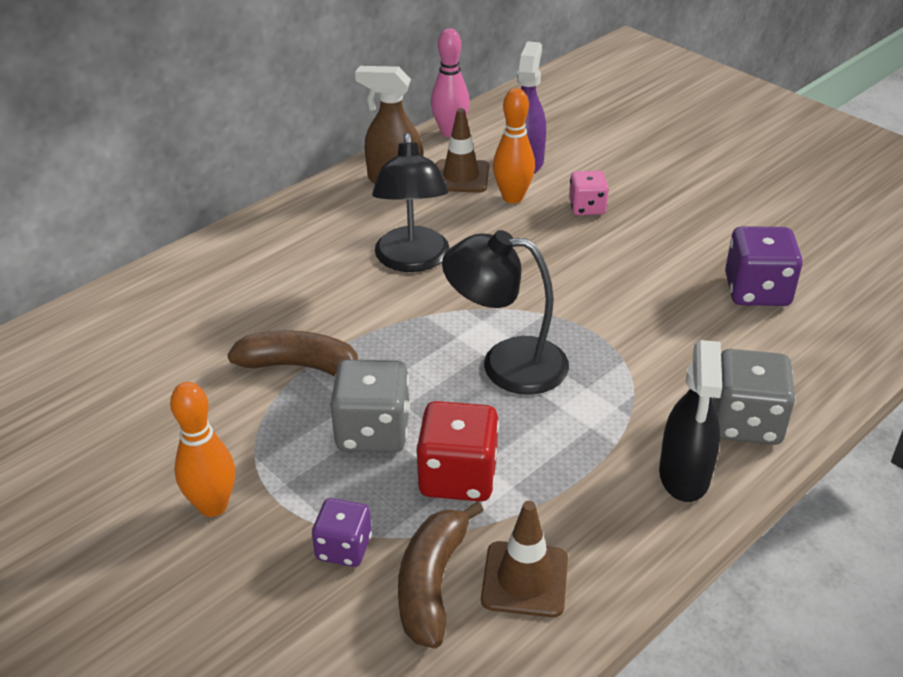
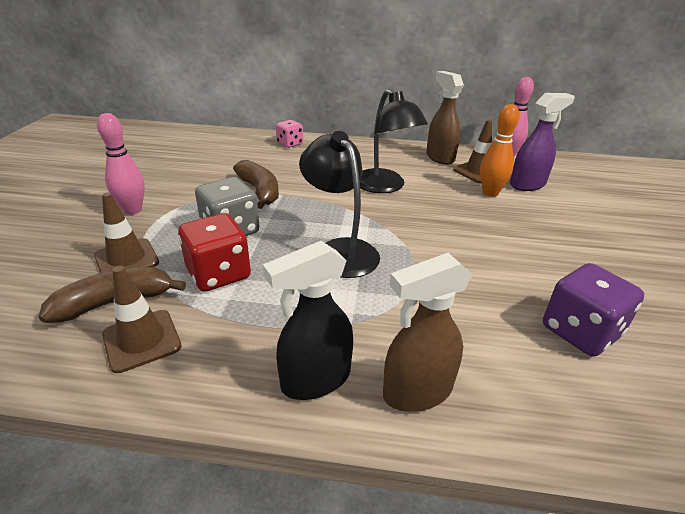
camera: 50 degrees right, 5 degrees down
(213, 506) = (133, 210): orange bowling pin -> pink bowling pin
(344, 548) = (126, 259): purple dice -> brown traffic cone
(412, 260) = (385, 187): black lamp -> black lamp turned 75 degrees counterclockwise
(587, 207) = (529, 220): pink dice -> pink dice (290, 144)
(745, 422) = (416, 392): grey dice -> brown spray bottle

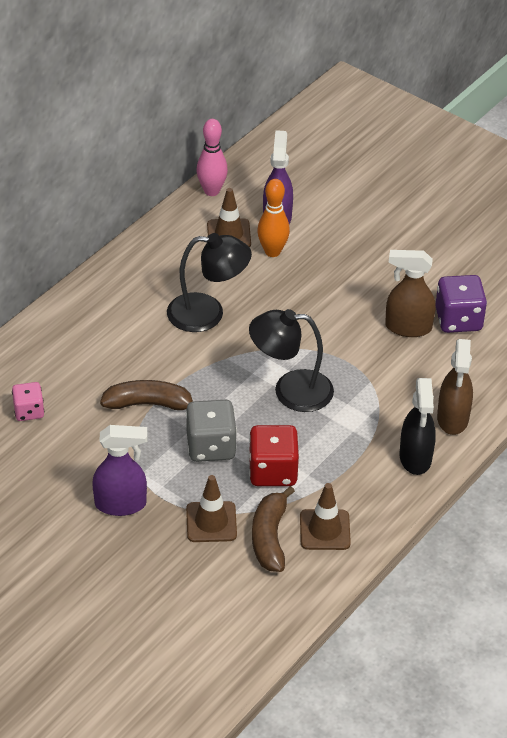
camera: 60 degrees left, 10 degrees up
(133, 210) = (121, 504): pink bowling pin -> purple spray bottle
(290, 144) = (46, 340): pink dice -> pink dice (29, 411)
(440, 157) = (177, 242): brown spray bottle -> brown spray bottle (407, 327)

